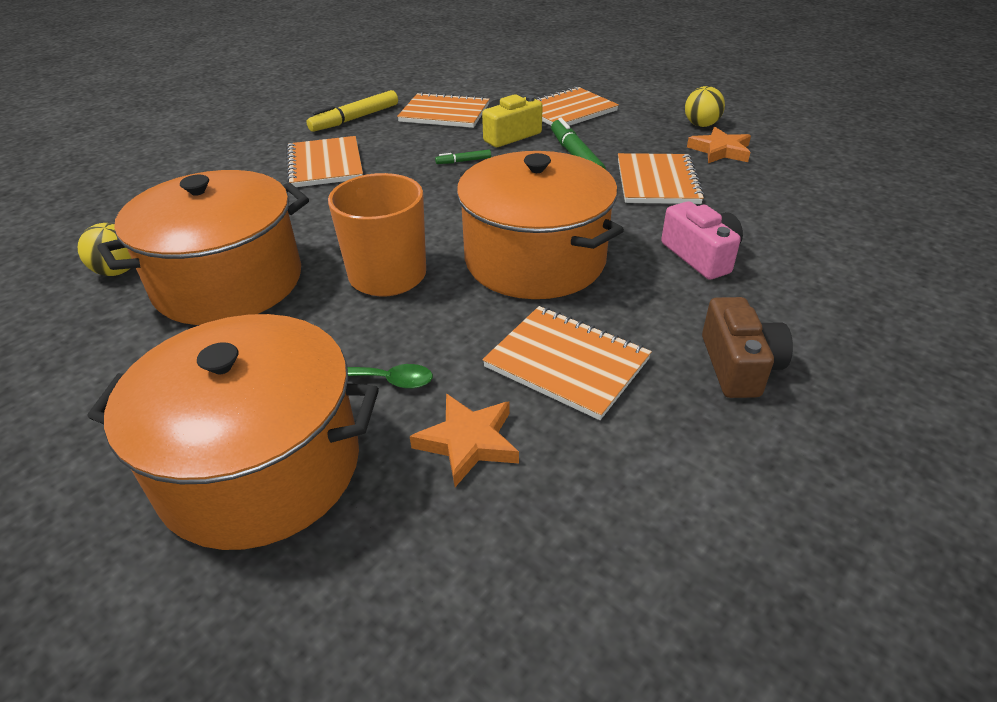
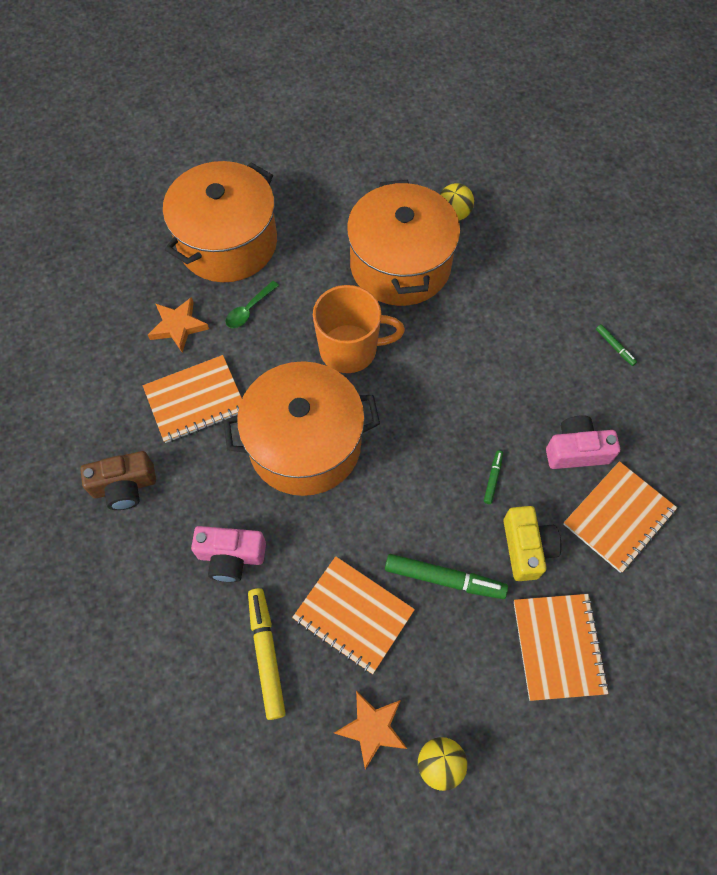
camera: 120 degrees right, 25 degrees up
(275, 145) = (614, 347): none -> green marker
(325, 164) = (550, 371): orange notebook -> none
(355, 119) = (647, 430): yellow marker -> yellow marker (266, 654)
(401, 138) = (576, 450): none -> pink camera
(738, 366) = (124, 486): brown camera -> brown camera turned 45 degrees counterclockwise

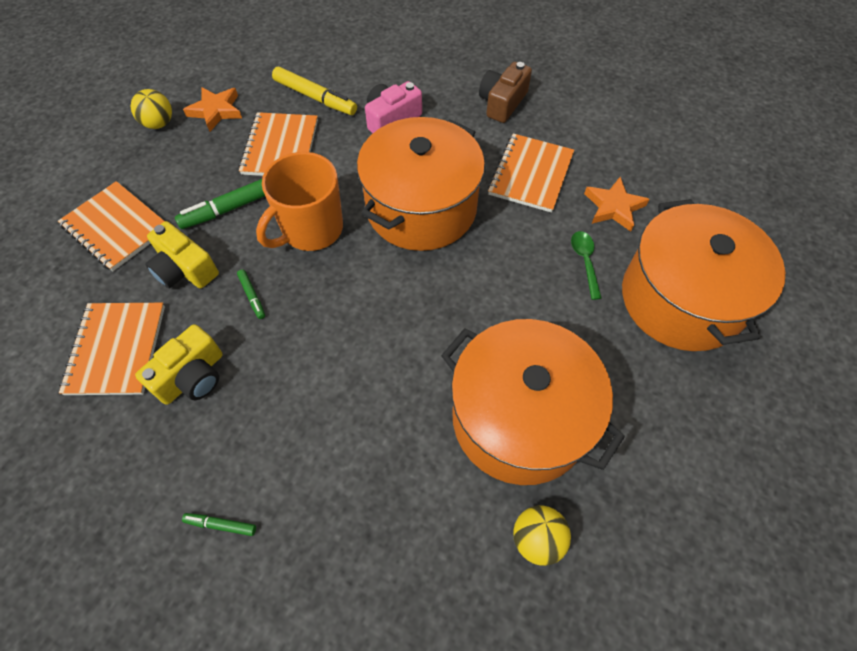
camera: 135 degrees right, 5 degrees down
(350, 349) = (470, 299): orange mug -> orange mug (311, 230)
(353, 615) = (280, 147): orange notebook -> orange notebook turned 75 degrees counterclockwise
(576, 450) = (192, 376): pink camera -> yellow camera

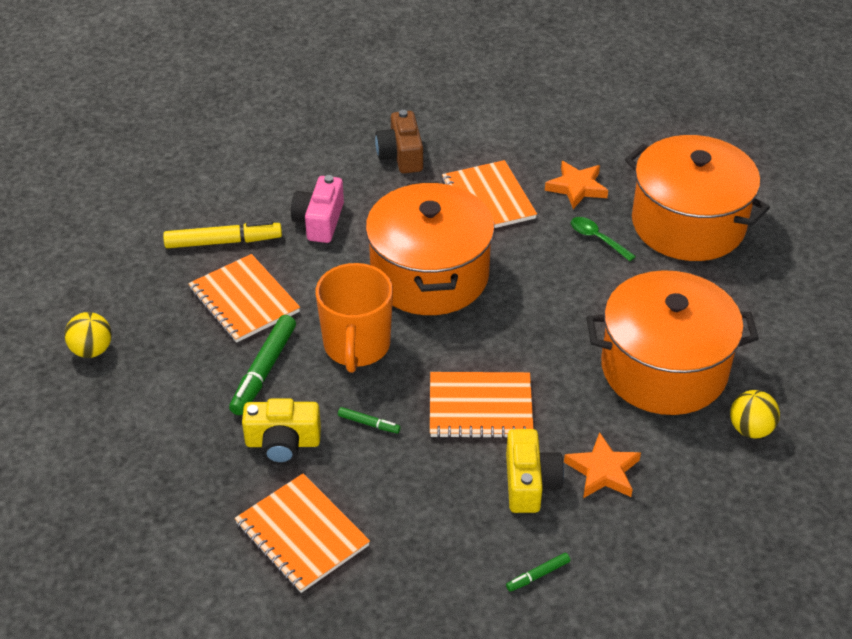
camera: 40 degrees left, 15 degrees down
(116, 227) = (171, 454): orange notebook -> orange notebook (480, 407)
(192, 376) = (393, 507): yellow camera -> yellow camera (530, 483)
(216, 111) = (137, 307): orange star -> orange star (603, 471)

